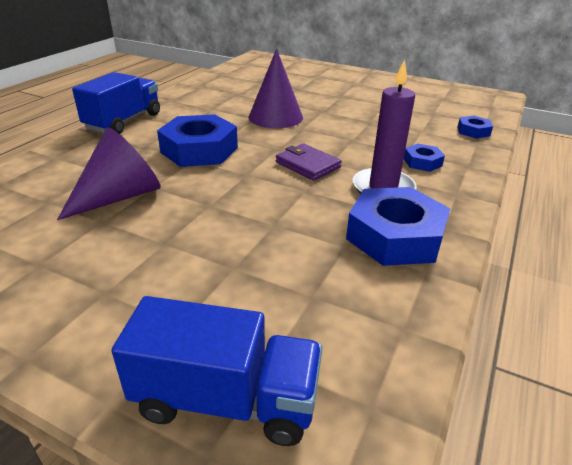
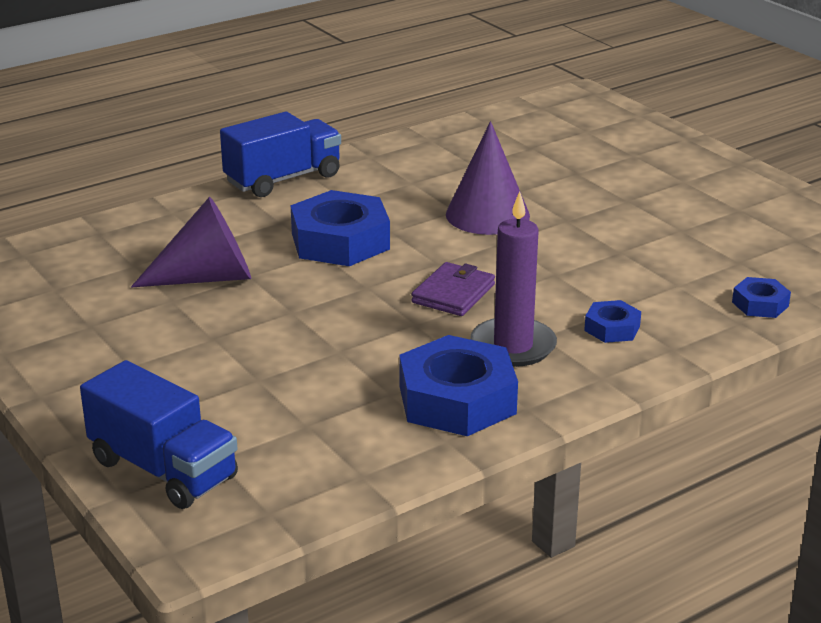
camera: 30 degrees right, 5 degrees down
(308, 165) = (453, 294): purple wallet -> purple wallet turned 45 degrees clockwise

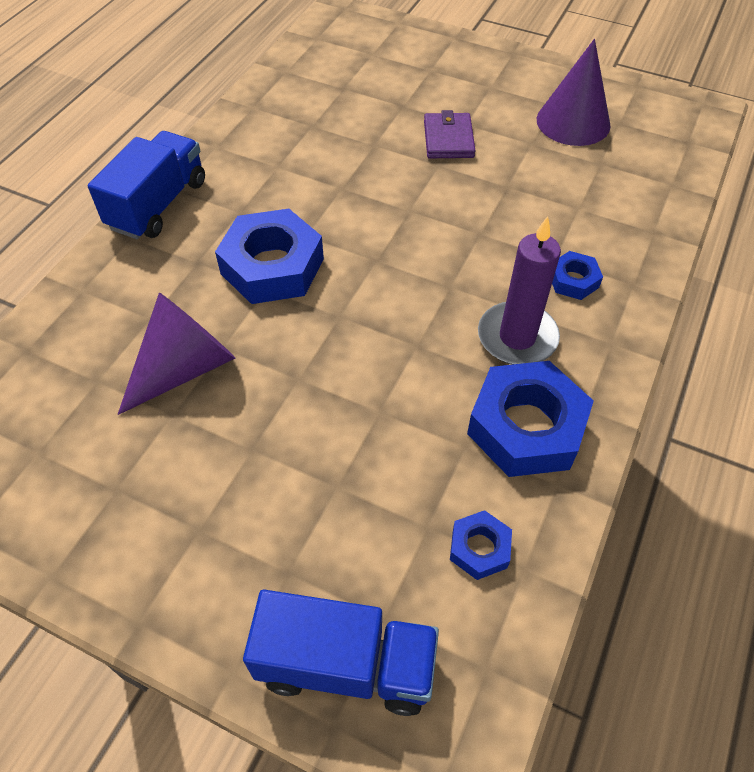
camera: 30 degrees left, 25 degrees up
(453, 294) = (420, 293): purple wallet -> purple wallet (448, 139)
(487, 215) = (372, 183): purple cone -> purple cone (573, 122)
(760, 304) = (652, 205): blue nut -> blue nut (479, 548)

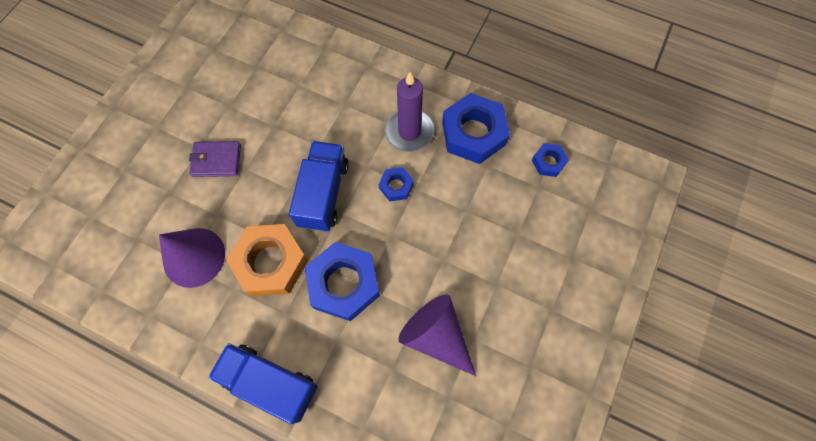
camera: 90 degrees left, 15 degrees up
(307, 196) = (271, 263): none -> orange nut
(346, 665) = (616, 226): blue truck -> blue truck (323, 194)
(573, 122) = (209, 77): purple cone -> purple cone (194, 257)
(573, 280) = (364, 96): blue nut -> blue nut (396, 186)

